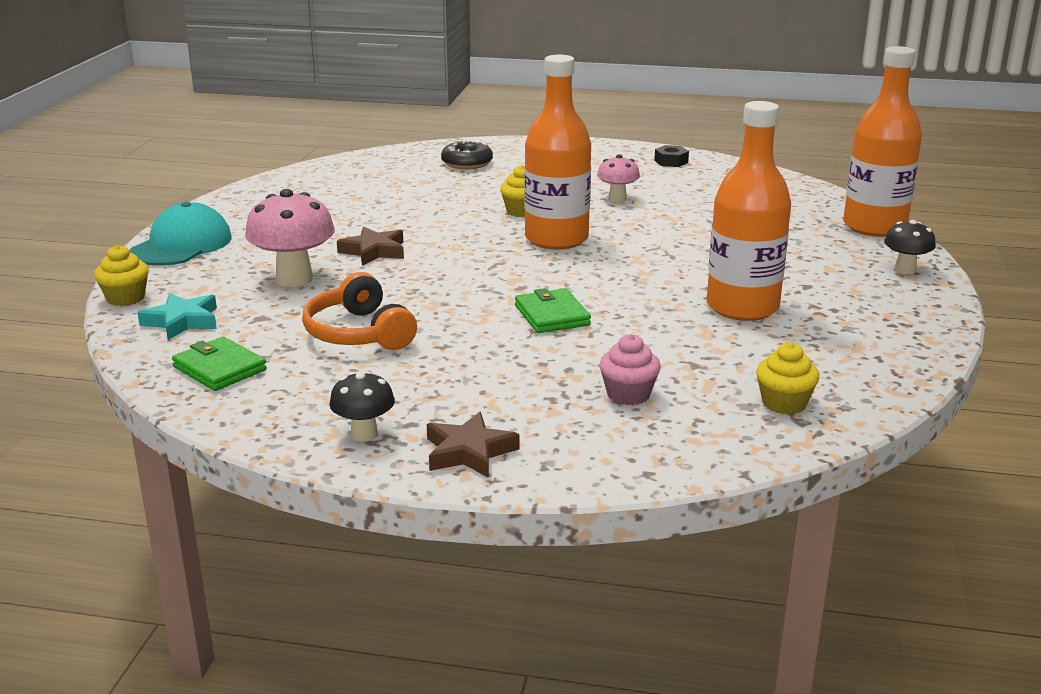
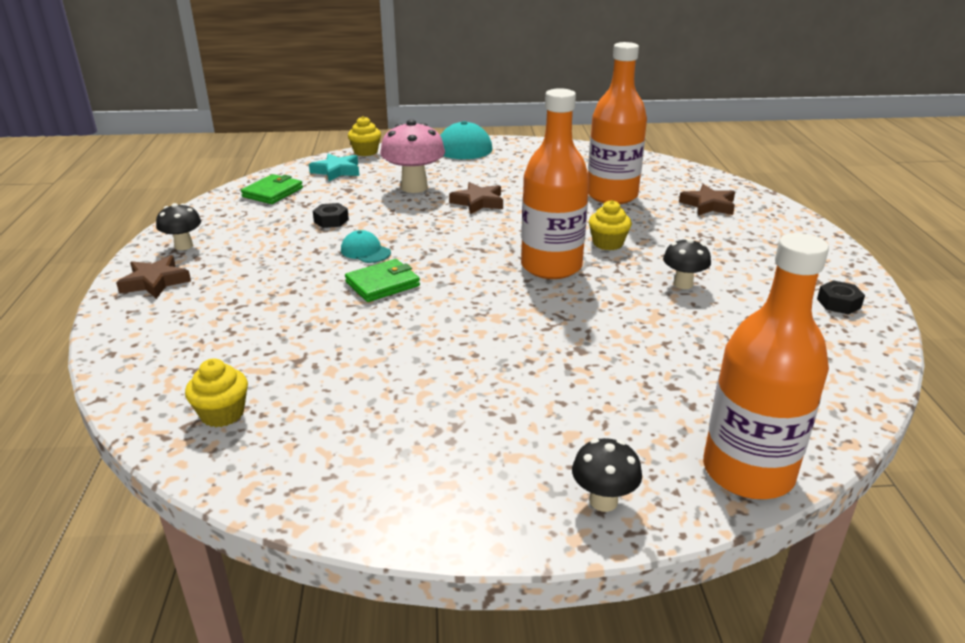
camera: 75 degrees right, 5 degrees up
(358, 333) = (331, 221): orange headphones -> black nut
(464, 319) = (365, 251): none -> turquoise cap
(467, 163) = (708, 205): black donut -> brown star
(617, 199) = (683, 284): pink mushroom -> black mushroom
(628, 394) = (239, 333): pink cupcake -> none
(742, 307) = (433, 378): orange bottle -> orange bottle (612, 195)

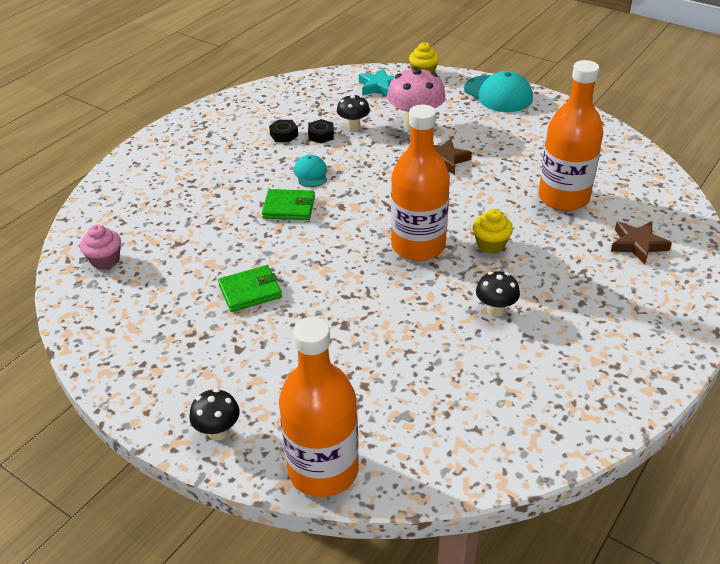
camera: 40 degrees right, 10 degrees up
(155, 282) = (168, 145): brown star -> none
(184, 246) = (212, 121): black mushroom -> black mushroom (353, 127)
(222, 414) = (105, 260): yellow cupcake -> pink cupcake
(273, 192) = (313, 92): green wallet -> green wallet (250, 291)
(838, 303) = (599, 393): black nut -> black nut (284, 135)

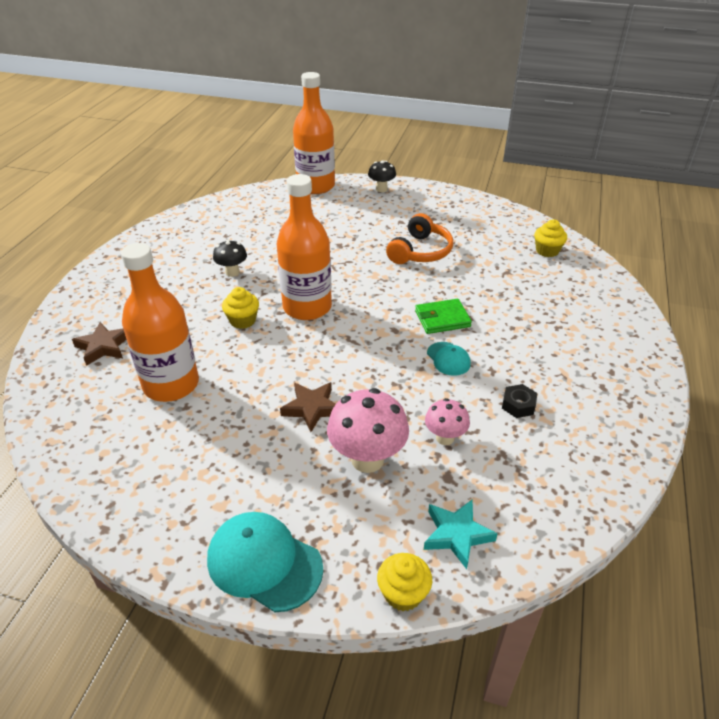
camera: 160 degrees right, 0 degrees up
(105, 260) = (547, 251): pink cupcake -> yellow cupcake
(250, 291) = (420, 252): green wallet -> orange headphones
(321, 135) = (475, 414): black nut -> none
(353, 127) = (445, 438): black mushroom -> pink mushroom

